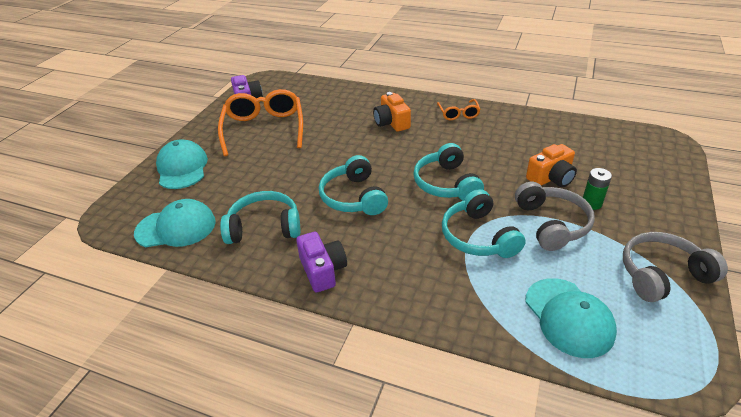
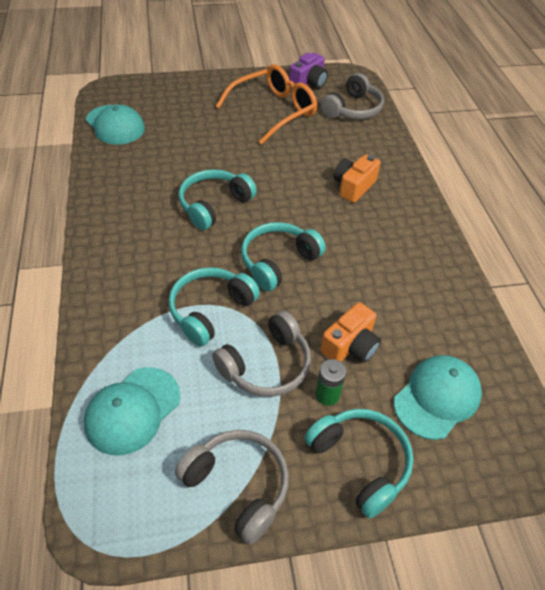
camera: 55 degrees right, 10 degrees up
(182, 168) = (186, 94): turquoise cap -> turquoise cap (437, 398)
(264, 227) = (142, 169): turquoise headphones -> turquoise headphones (360, 462)
(304, 93) = (353, 109): none -> grey headphones
(323, 270) = (110, 223): purple camera -> none
(458, 114) = (415, 231): orange glasses -> none
(551, 178) = (350, 346): orange camera -> orange camera turned 75 degrees counterclockwise

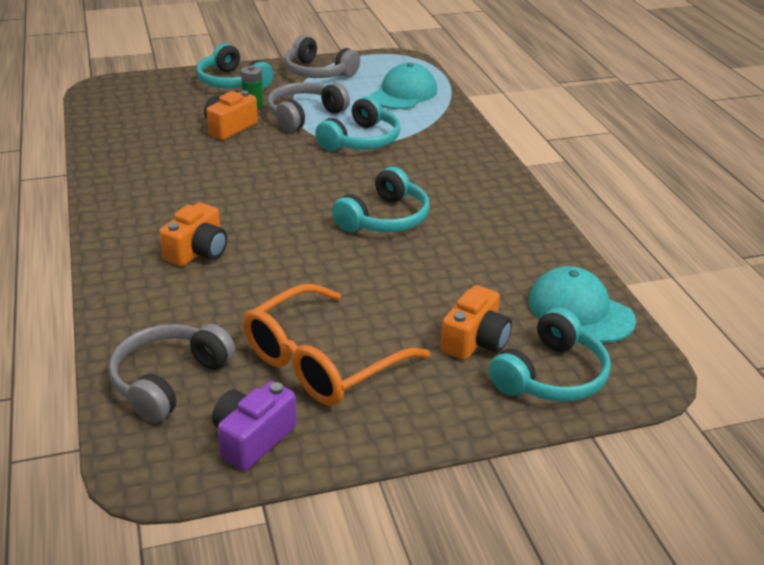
camera: 175 degrees right, 15 degrees down
(187, 114) = (475, 341): none -> orange camera
(278, 261) = (299, 175): turquoise headphones -> turquoise headphones (551, 376)
(437, 398) = (162, 107): turquoise cap -> none

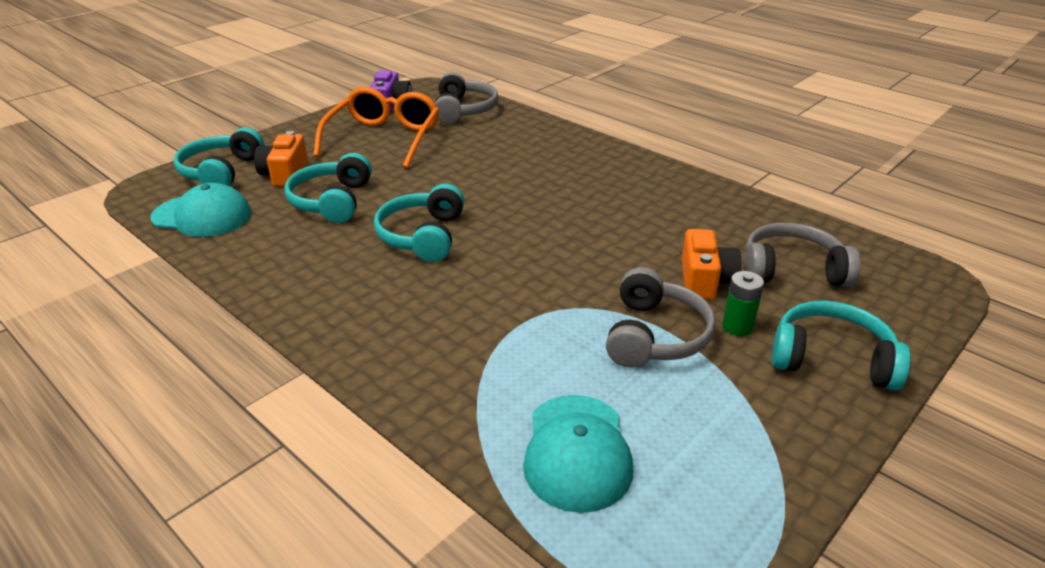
camera: 150 degrees right, 0 degrees up
(198, 251) = (544, 165): orange camera -> none
(318, 72) = (764, 445): grey headphones -> grey headphones (792, 270)
(361, 140) = (539, 322): turquoise headphones -> turquoise headphones (332, 201)

